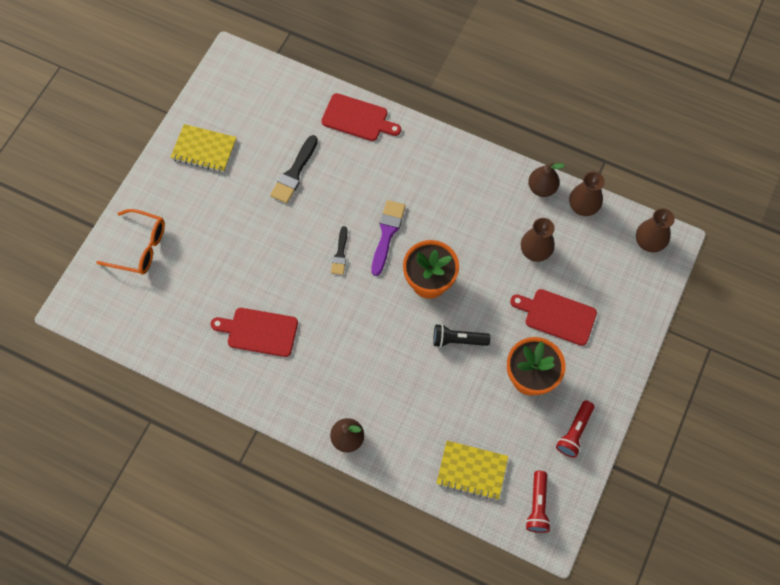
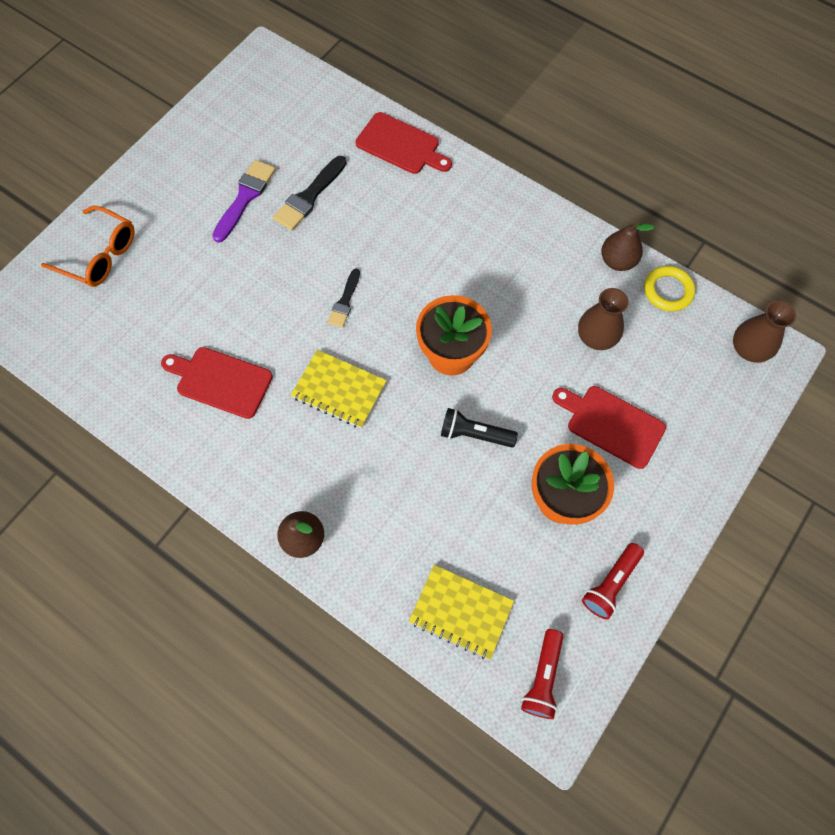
camera: 10 degrees right, 0 degrees up
(204, 149) = (206, 153): yellow notebook -> yellow notebook (339, 390)
(387, 234) = (409, 286): purple brush -> purple brush (245, 197)
(583, 206) = (668, 291): brown vase -> yellow ring

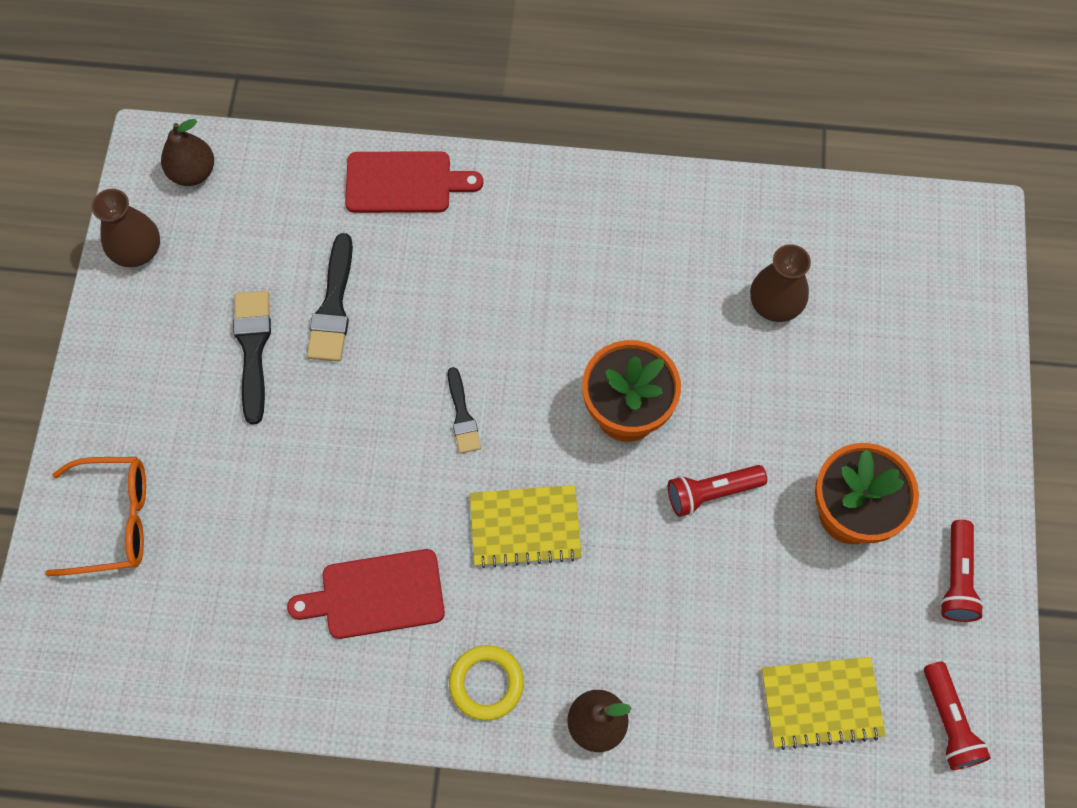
camera: 30 degrees left, 0 degrees up
(245, 197) = (253, 348): purple brush -> black brush
(474, 434) = (711, 492): black flashlight -> red flashlight
(611, 425) = (852, 398): red cutting board -> none
(617, 261) = (744, 200): brown pear -> brown pear (193, 172)
(668, 291) = (820, 207): yellow ring -> yellow ring (486, 683)
(749, 348) = (944, 230): brown vase -> brown vase (137, 250)

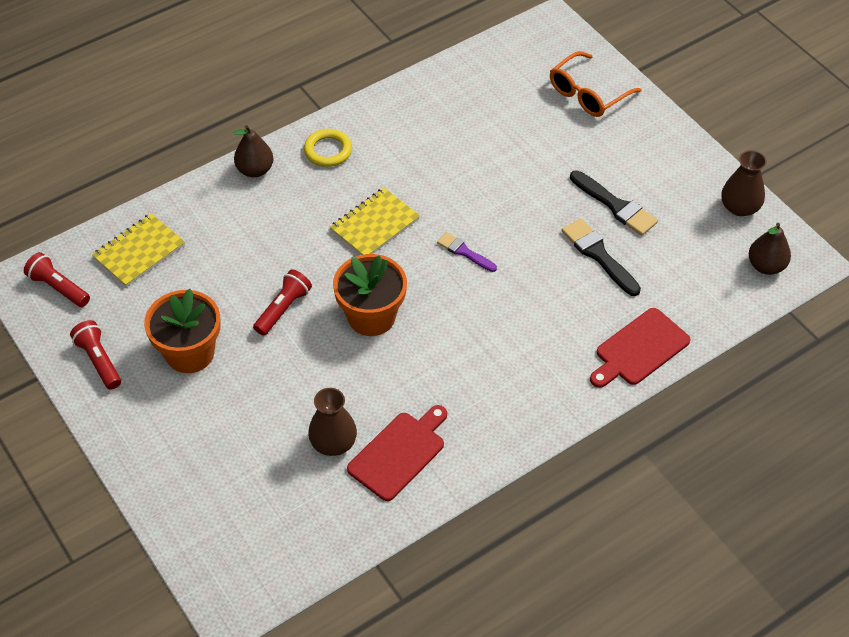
camera: 140 degrees right, 15 degrees down
(376, 595) = (422, 148): red cutting board -> red cutting board (399, 453)
(462, 416) = (464, 252): black brush -> purple brush

